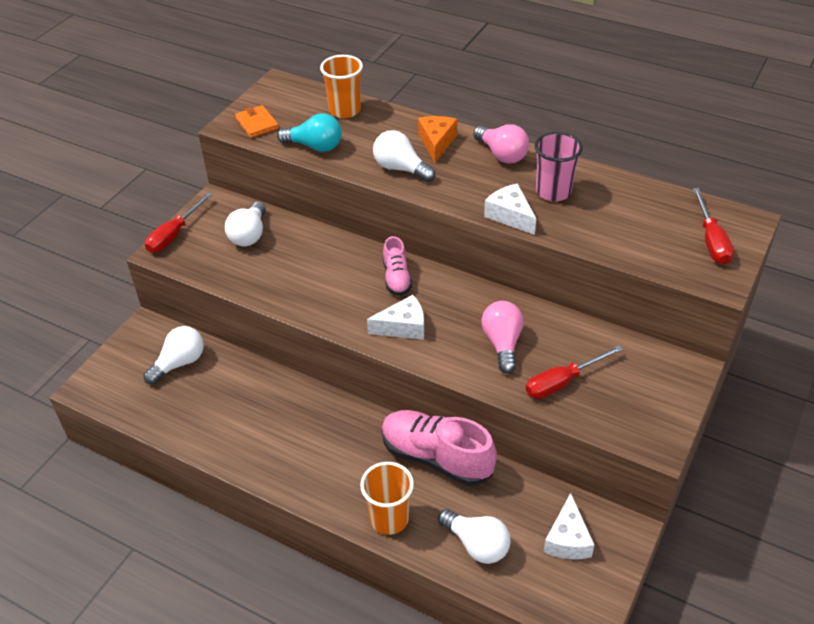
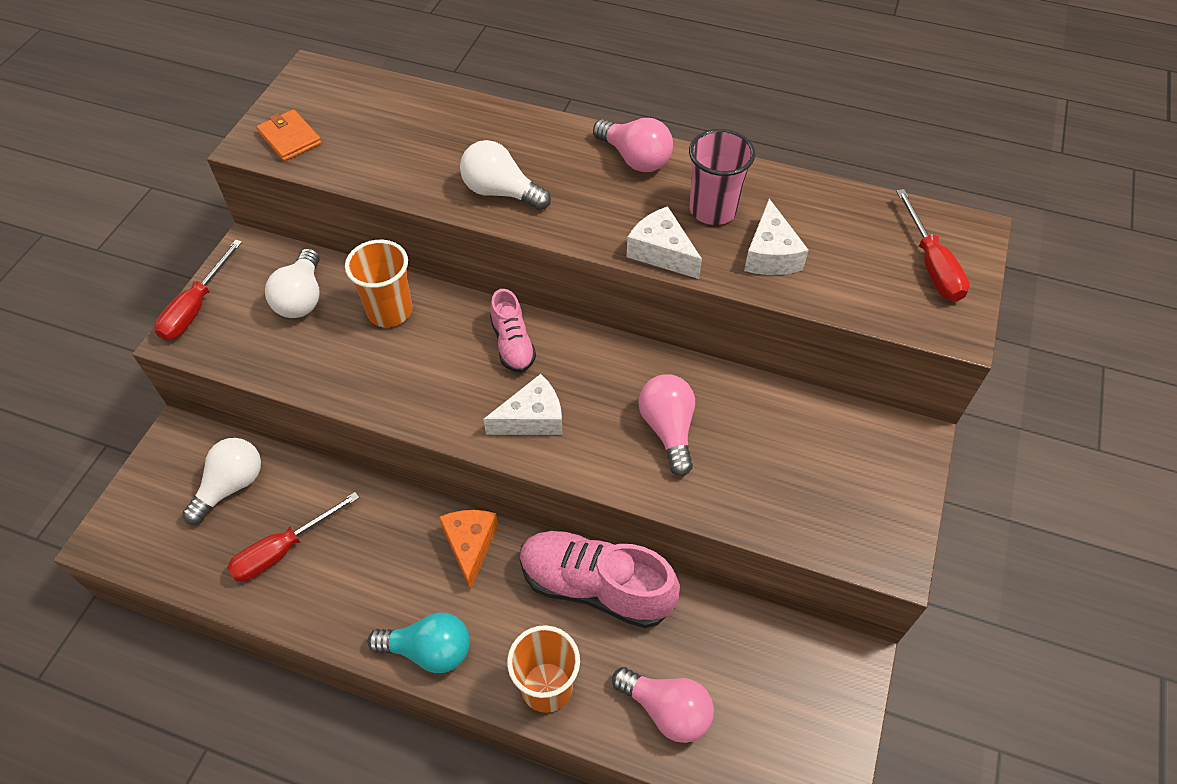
camera: 10 degrees left, 10 degrees up
(315, 146) = (376, 167): turquoise light bulb -> turquoise light bulb (429, 650)
(345, 110) = (411, 107): orange cup -> orange cup (390, 311)
(436, 143) = (544, 147): orange cheese -> orange cheese (470, 545)
(476, 544) = (666, 710): white light bulb -> pink light bulb
(562, 382) = (755, 478): red screwdriver -> red screwdriver (283, 550)
(567, 539) = (781, 685): white cheese -> white cheese (770, 254)

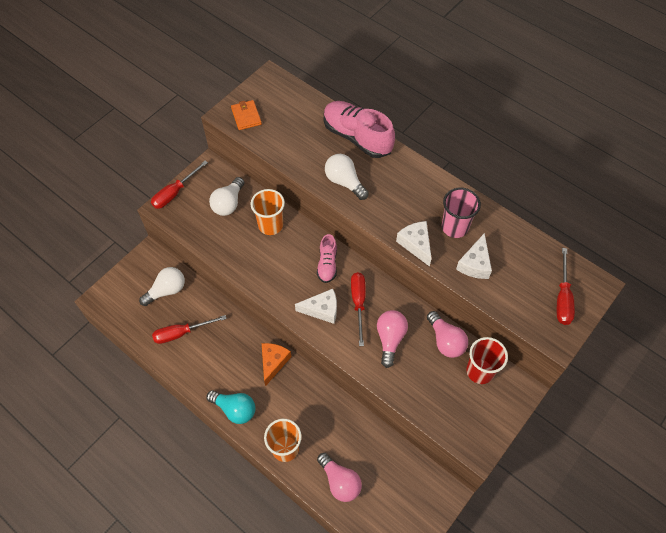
camera: 20 degrees right, 5 degrees up
(591, 389) = (358, 303): none -> red screwdriver
(595, 586) = (328, 406): pink shoe -> pink shoe (357, 137)
(635, 158) = (425, 182): pink light bulb -> pink light bulb (445, 341)
(836, 433) = (480, 371): none -> red cup

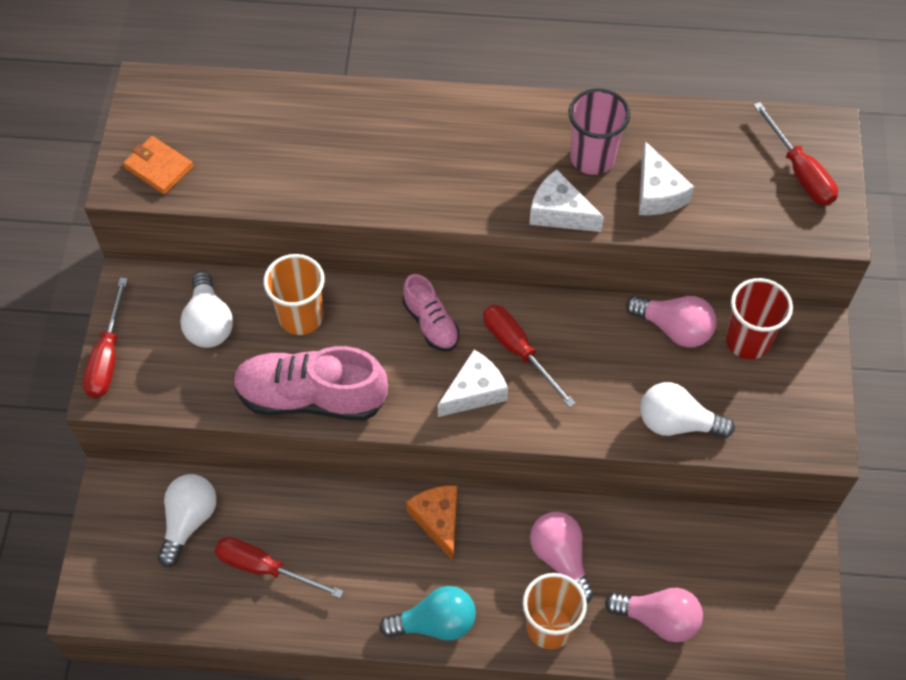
camera: 35 degrees left, 0 degrees up
(181, 333) = (265, 568): red screwdriver -> red screwdriver turned 75 degrees clockwise
(344, 182) = (389, 182): white light bulb -> white light bulb (677, 423)
(357, 137) = (355, 107): pink shoe -> pink shoe (311, 397)
(390, 339) = (599, 373): pink light bulb -> pink light bulb (560, 558)

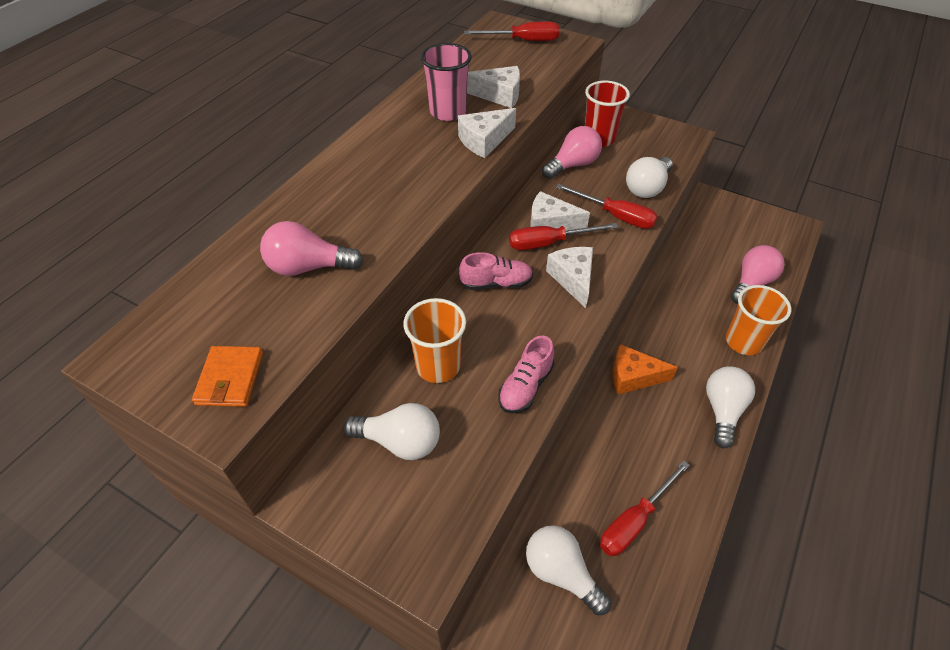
camera: 65 degrees left, 10 degrees down
(107, 356) = (383, 554): red screwdriver -> red screwdriver (615, 216)
(158, 167) = (230, 378): orange wallet -> orange wallet turned 60 degrees counterclockwise
(311, 397) = (525, 386): pink shoe -> pink shoe, size x0.55
(435, 623) = (722, 410): turquoise light bulb -> white light bulb
(551, 341) = (550, 223): none -> white cheese
(560, 558) = (690, 316): pink light bulb -> pink light bulb (308, 267)

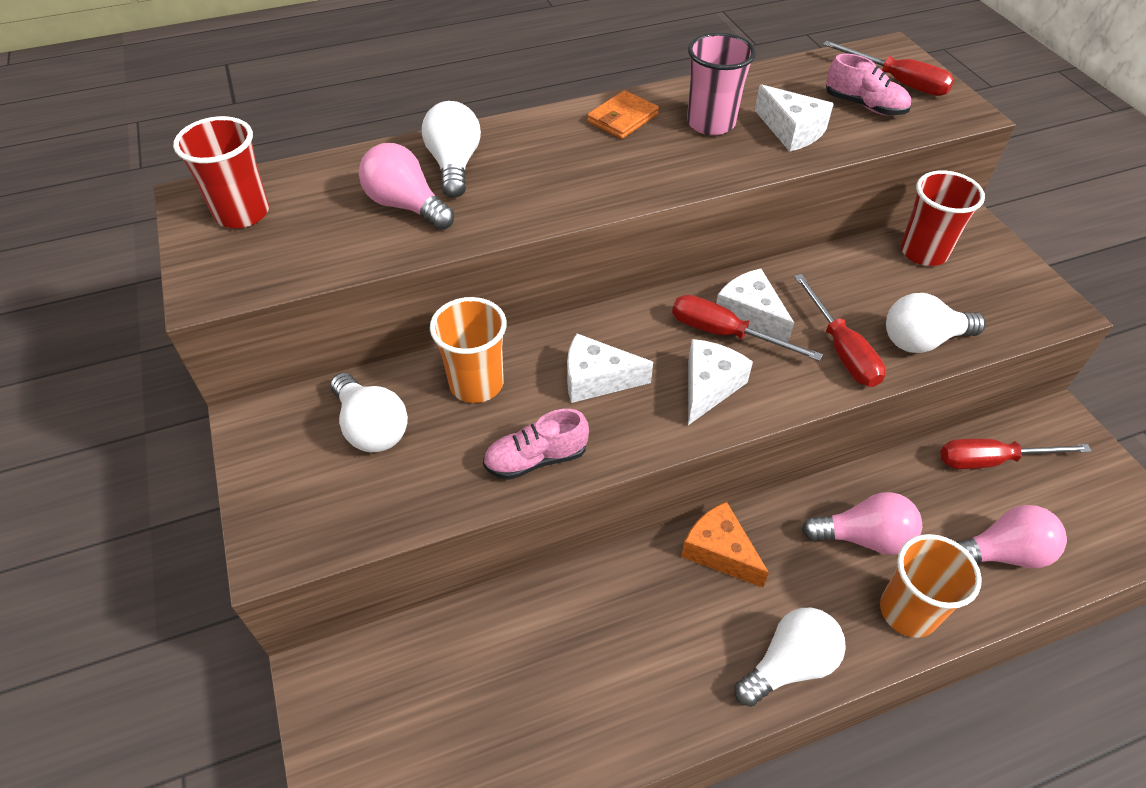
camera: 40 degrees right, 0 degrees up
(178, 345) = (242, 213): none -> red cup
(230, 378) = (246, 263): orange wallet -> orange wallet (622, 118)
(484, 140) = (714, 171): white cheese -> white cheese (596, 379)
(496, 283) = (620, 341): pink shoe -> pink shoe (864, 106)
(561, 573) = (436, 677): white light bulb -> white light bulb (454, 165)
(572, 165) = (853, 265): pink light bulb -> pink light bulb (863, 537)
(634, 521) = (559, 692): red screwdriver -> red screwdriver (992, 460)

